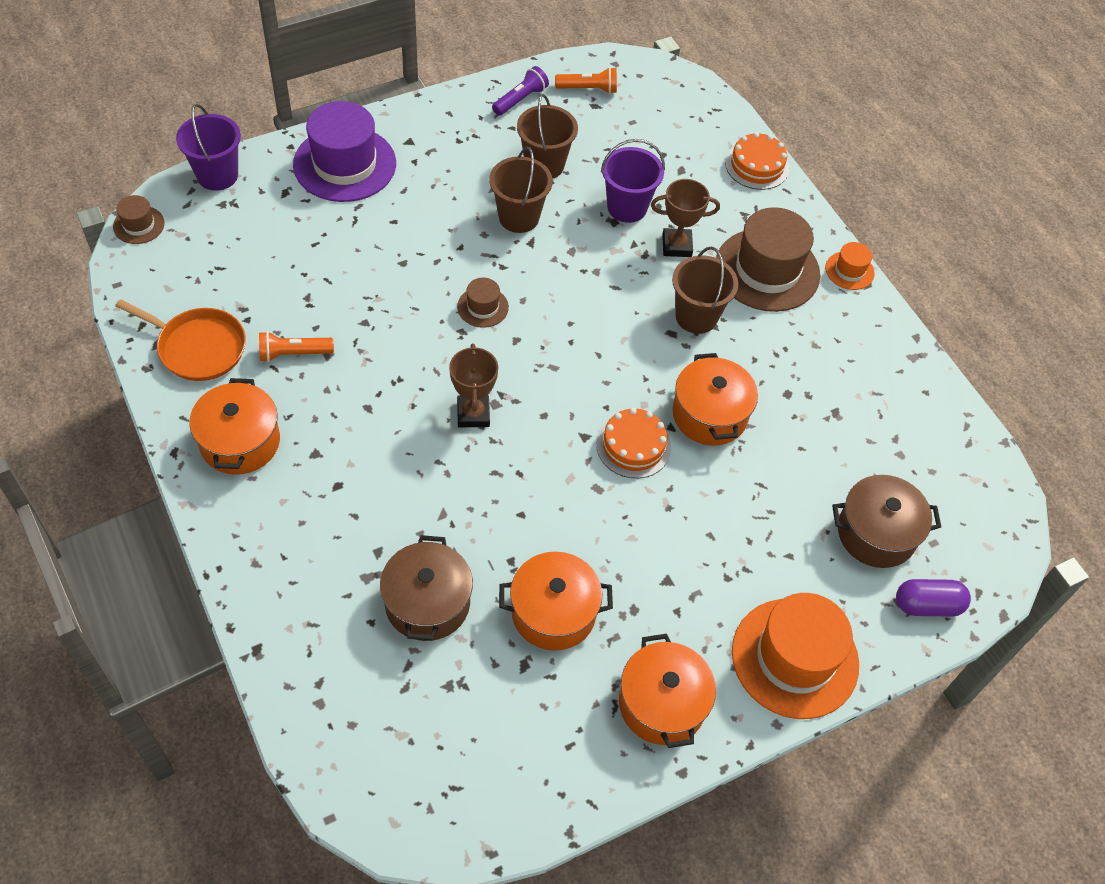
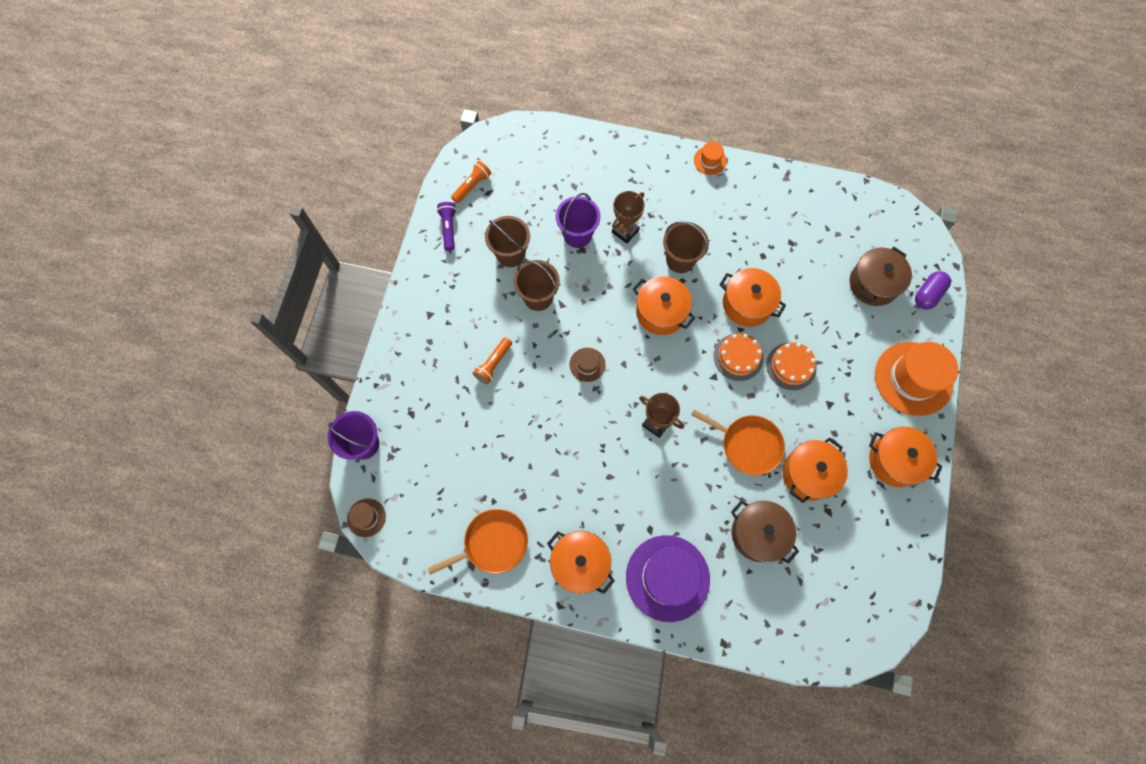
camera: 45 degrees left, 15 degrees up
(293, 353) = (539, 491): orange flashlight -> orange flashlight (493, 364)
(344, 164) = (417, 363): purple hat -> purple hat (667, 578)
(531, 523) = (747, 444): none -> orange pan
(613, 337) = (661, 312): none -> orange pot
(757, 165) = (603, 145): orange cake -> orange cake (791, 366)
(767, 270) = (677, 200): brown hat -> none

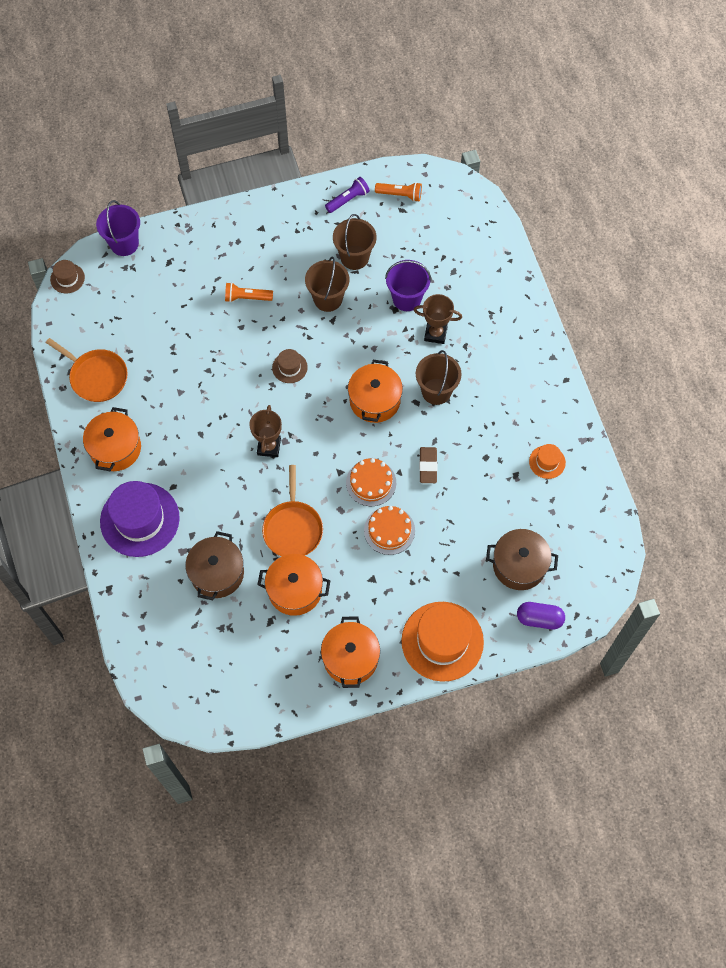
camera: 60 degrees right, 5 degrees down
(710, 160) = (556, 367): orange hat -> orange hat (547, 462)
(747, 304) = (428, 466): orange pot -> brown eraser

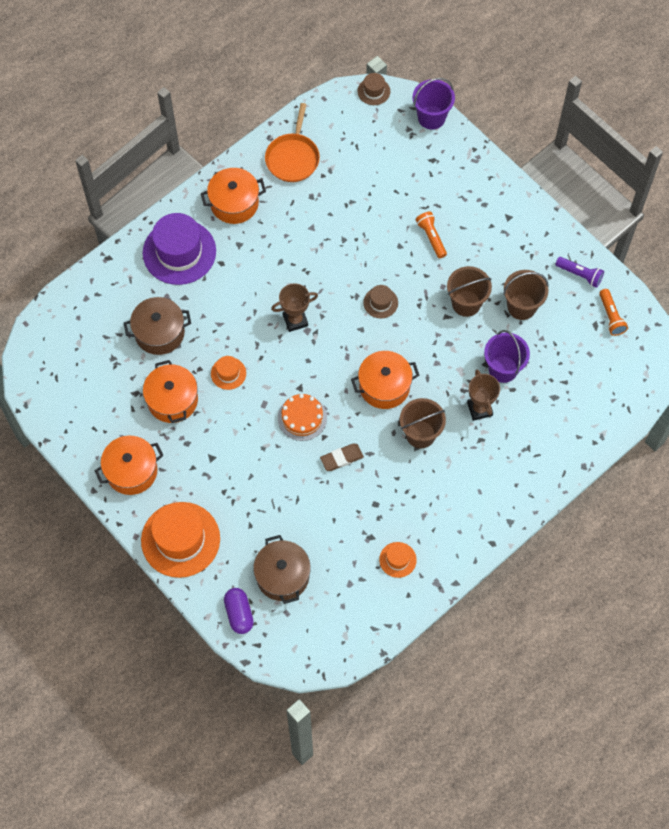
camera: 65 degrees right, 0 degrees up
(293, 528) = (228, 373): orange pan -> orange hat
(389, 530) = (264, 452): orange cake -> none

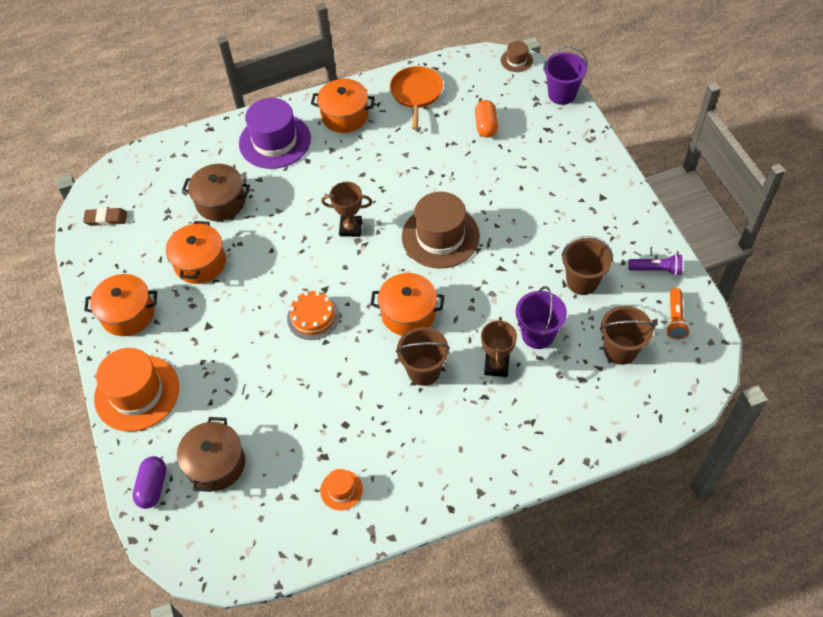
camera: 25 degrees right, 10 degrees down
(228, 373) = (264, 255): orange hat -> none
(293, 157) = (416, 93): orange pan -> orange pan turned 150 degrees clockwise
(341, 458) = (333, 368): brown eraser -> brown eraser (106, 219)
(374, 173) = (486, 126): none -> orange capsule
(380, 302) = (440, 236): brown hat -> brown hat, size x2.14
(431, 237) = (517, 194): orange flashlight -> none
(466, 303) = (526, 262): brown bucket -> brown bucket (620, 350)
(580, 275) = (656, 269): purple flashlight -> purple flashlight turned 45 degrees counterclockwise

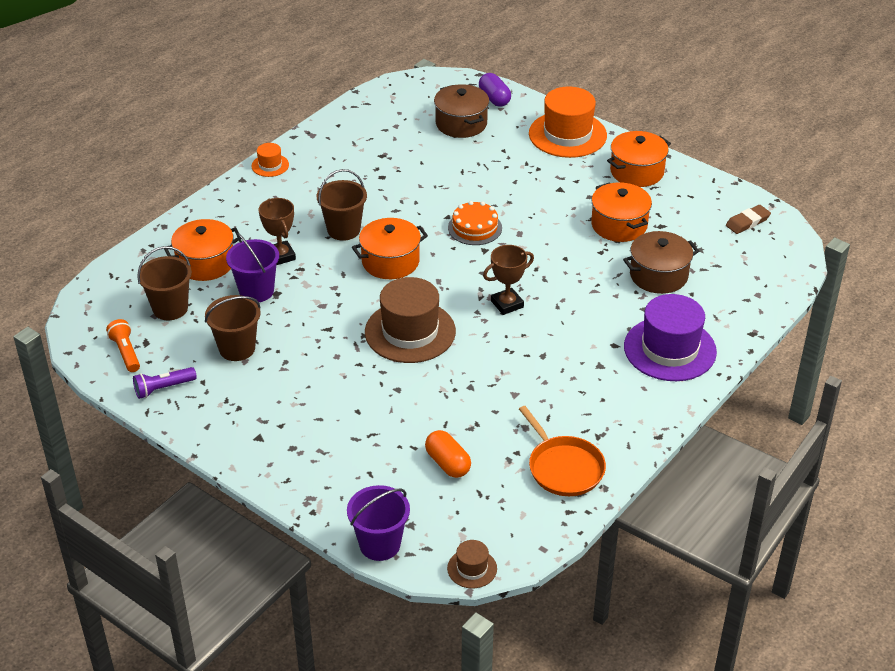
camera: 145 degrees right, 15 degrees down
(341, 490) = (352, 144): orange hat -> orange hat (270, 165)
(345, 116) = (622, 406): orange pot -> orange pot (205, 263)

